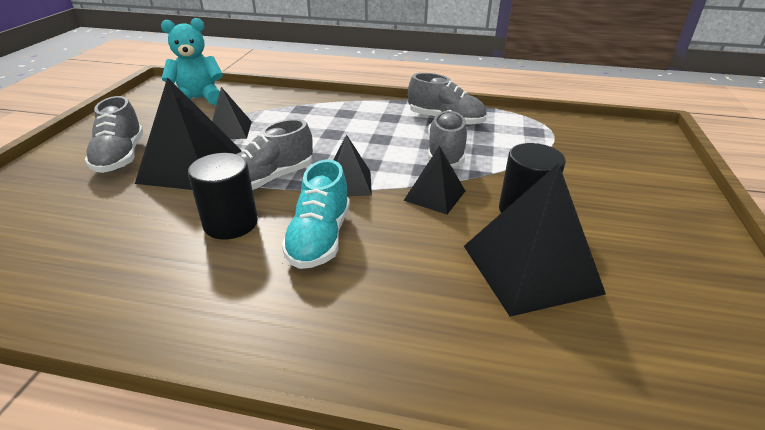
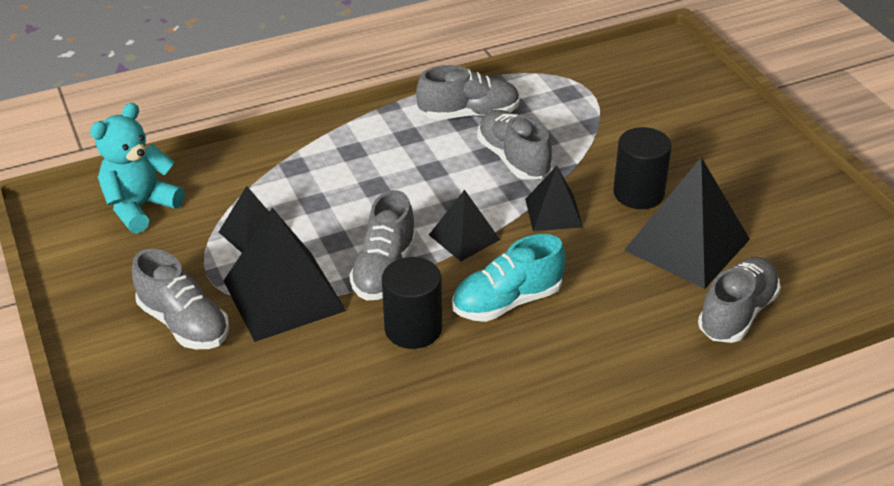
camera: 35 degrees left, 5 degrees up
(319, 238) = (507, 302): turquoise shoe -> turquoise shoe turned 90 degrees clockwise
(522, 360) = (737, 313): none -> grey shoe

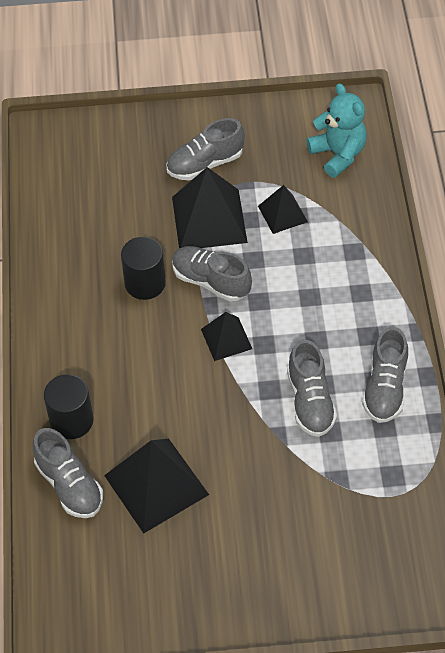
camera: 110 degrees right, 15 degrees up
(507, 302) = (146, 344): turquoise shoe -> none
(513, 159) = (310, 401): grey shoe -> grey shoe turned 90 degrees clockwise
(553, 213) = (231, 406): black pyramid -> none
(638, 193) = (230, 476): black cylinder -> black cylinder (71, 420)

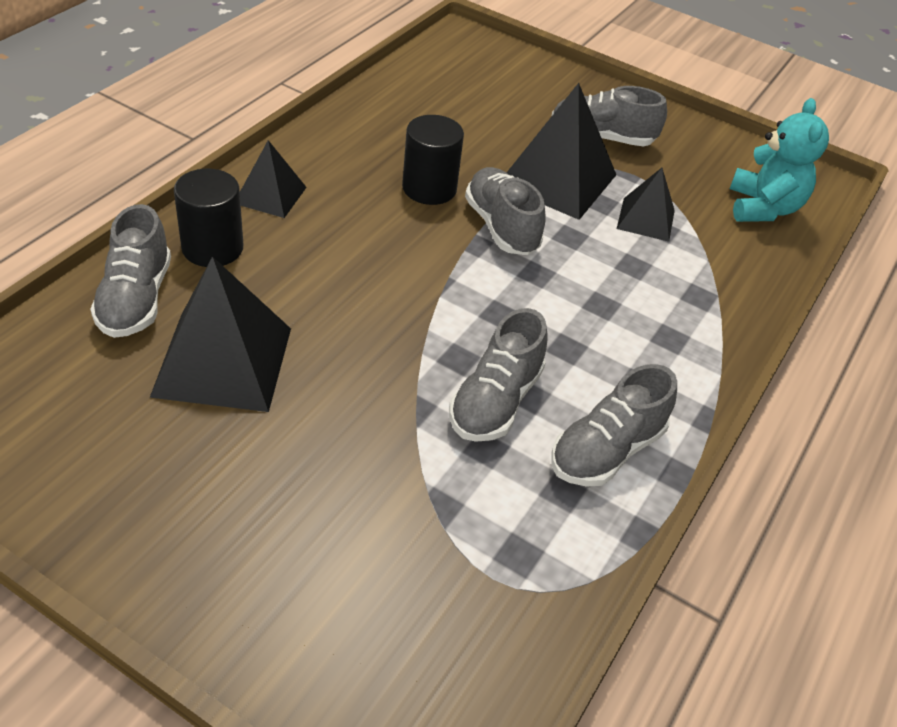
camera: 30 degrees right, 10 degrees down
(226, 338) = (462, 283): black pyramid -> black pyramid (270, 195)

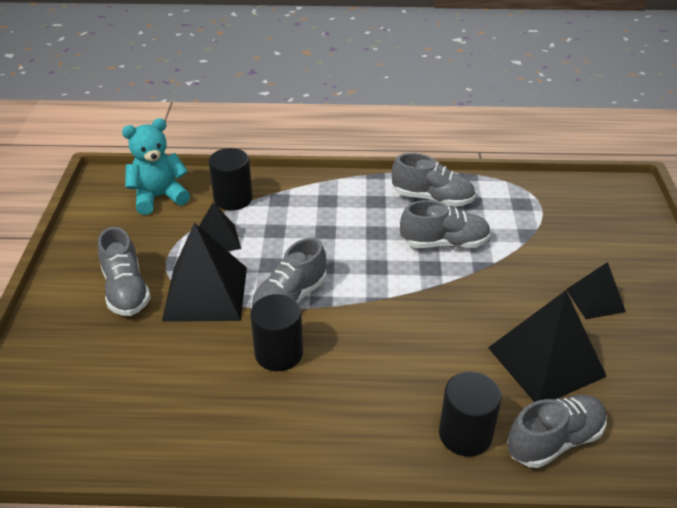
camera: 115 degrees left, 5 degrees down
(270, 195) = (375, 440): black pyramid -> black pyramid (595, 300)
(725, 260) = (233, 199): none -> black cylinder

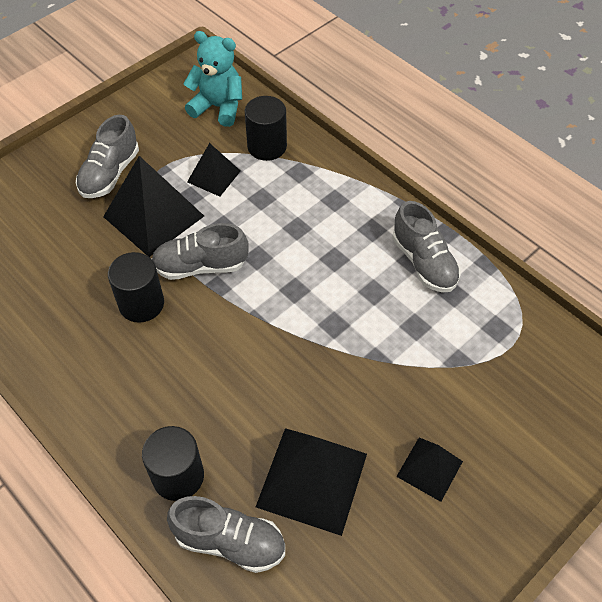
camera: 45 degrees right, 15 degrees up
(444, 243) = (376, 312): grey shoe -> none

